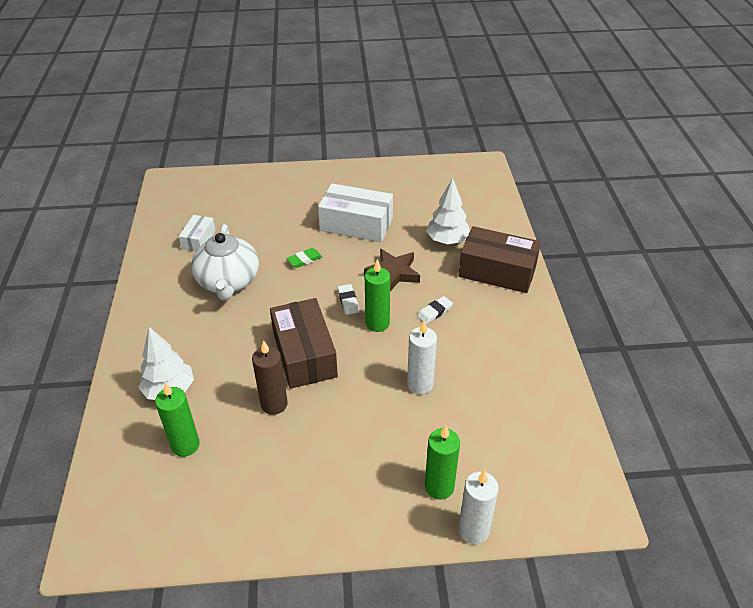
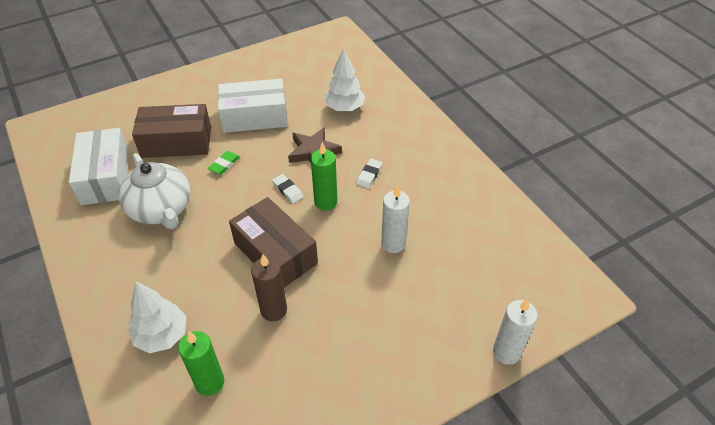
camera: 25 degrees left, 5 degrees up
(198, 239) = (105, 177): white box -> white box, size x1.88
(439, 487) = (459, 327): green candle -> none
(497, 271) = (401, 123): brown box -> brown box (176, 142)

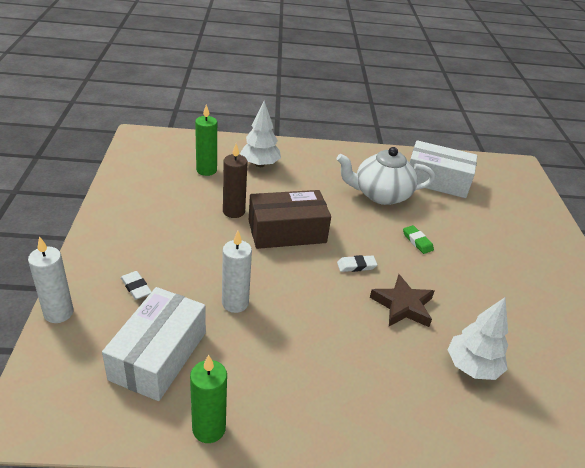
camera: 115 degrees right, 10 degrees down
(176, 142) = (465, 225): brown box -> none
(254, 117) = (485, 285): white box -> white box (159, 355)
(325, 202) = (323, 283): green candle -> green candle (209, 428)
(369, 175) = (339, 332): white eraser -> white eraser (136, 287)

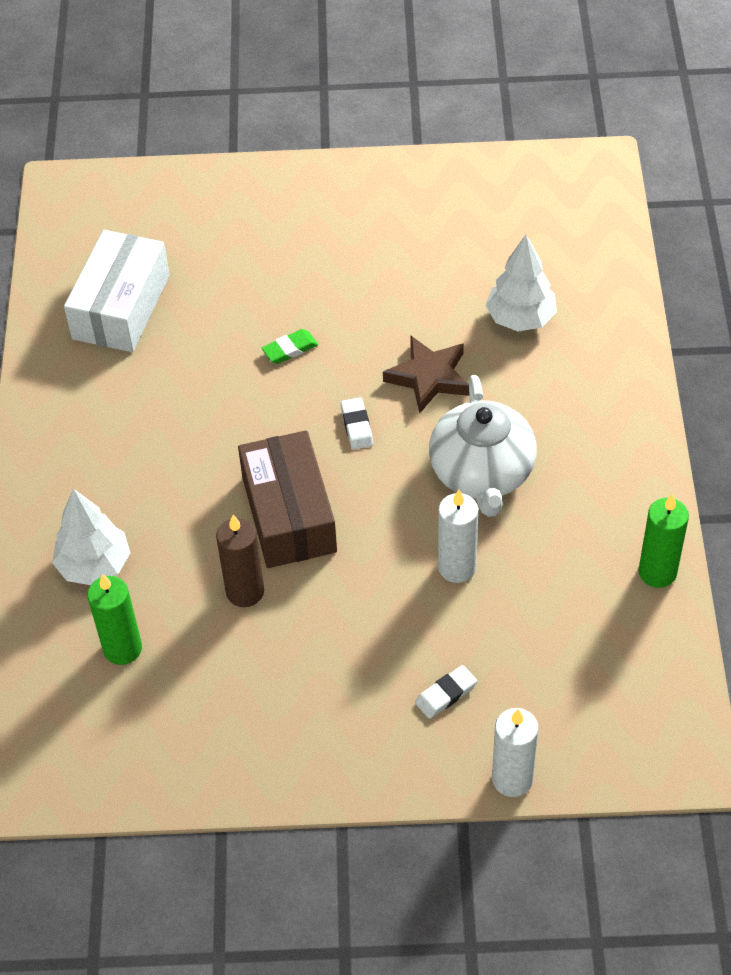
camera: 85 degrees left, 15 degrees up
(159, 355) = (564, 641): white box -> none
(380, 194) = (172, 387): white teapot -> white teapot (482, 473)

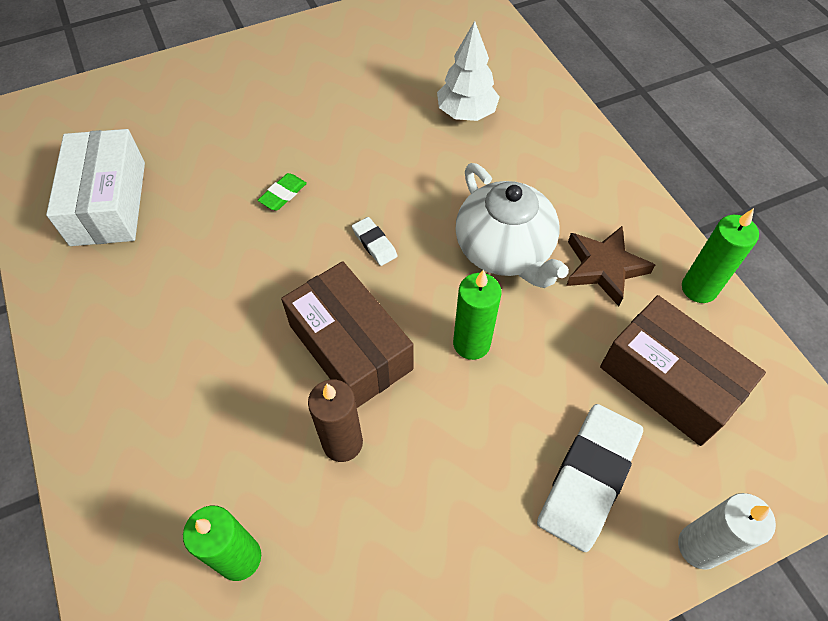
camera: 25 degrees left, 5 degrees up
(94, 565) = (173, 472): white tree -> none
(402, 548) = (471, 343): none -> green candle
(429, 377) = (416, 182): brown star -> brown star (604, 268)
(446, 694) = (588, 478): white eraser -> white eraser, size x2.12
(457, 567) = (529, 345): white candle -> none
(571, 643) = (669, 381): none -> brown box

